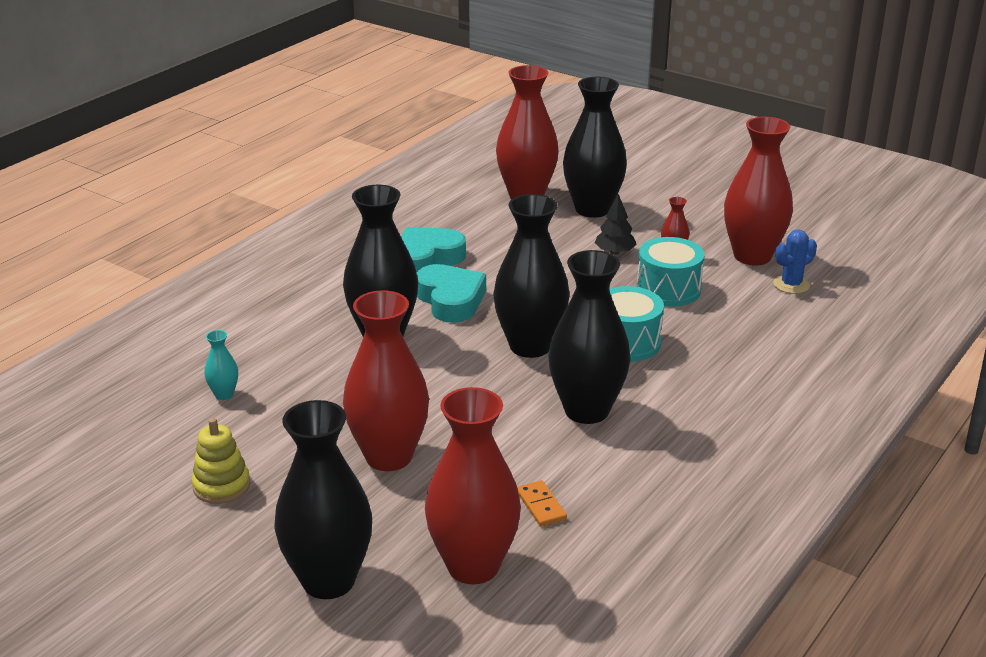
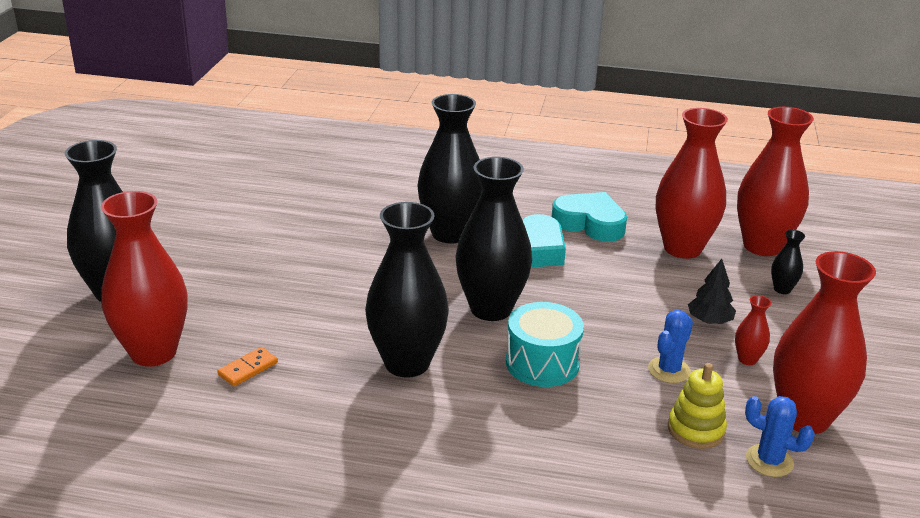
camera: 65 degrees right, 0 degrees up
(221, 486) = (210, 221): yellow stacking toy -> yellow stacking toy (696, 430)
(224, 394) = (321, 192): turquoise vase -> none
(389, 456) = (280, 279): red vase -> red vase (682, 248)
(592, 209) = (782, 289): black vase -> black vase, size x0.42
(668, 289) = (669, 370): turquoise drum -> blue cactus

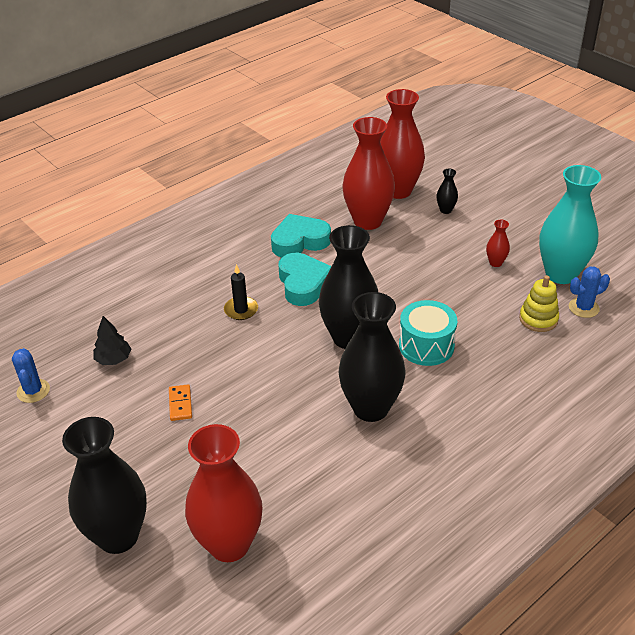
camera: 50 degrees left, 10 degrees up
(248, 369) = (301, 495): orange domino -> orange domino (180, 404)
(450, 233) = (241, 310): black vase -> black candle
(669, 370) = (479, 298): blue cactus -> blue cactus (33, 391)
(709, 321) = (448, 255): black tree -> black tree (113, 359)
(804, 418) = (561, 274): red vase -> turquoise vase

